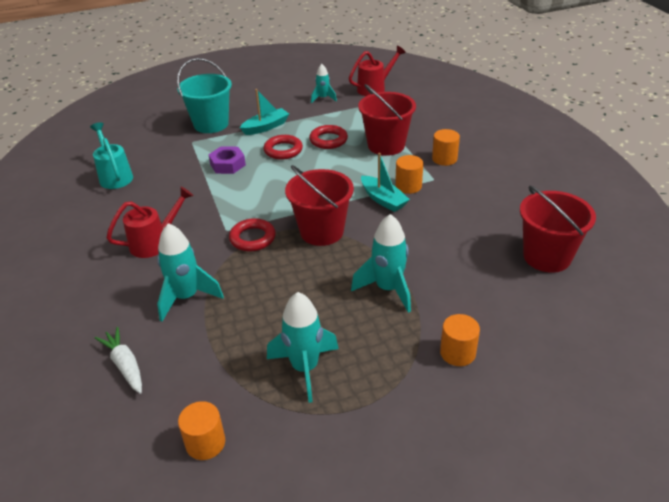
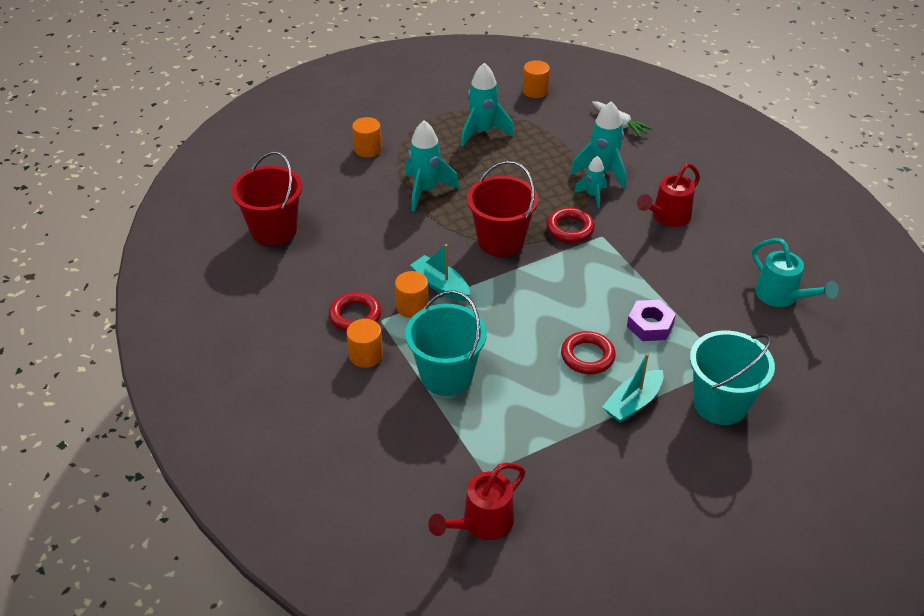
camera: 170 degrees right, 5 degrees up
(323, 98) = (567, 485): turquoise rocket -> turquoise rocket (592, 196)
(328, 140) = (530, 381): red ring -> red ring (355, 315)
(386, 145) = (446, 376): red bucket -> turquoise bucket

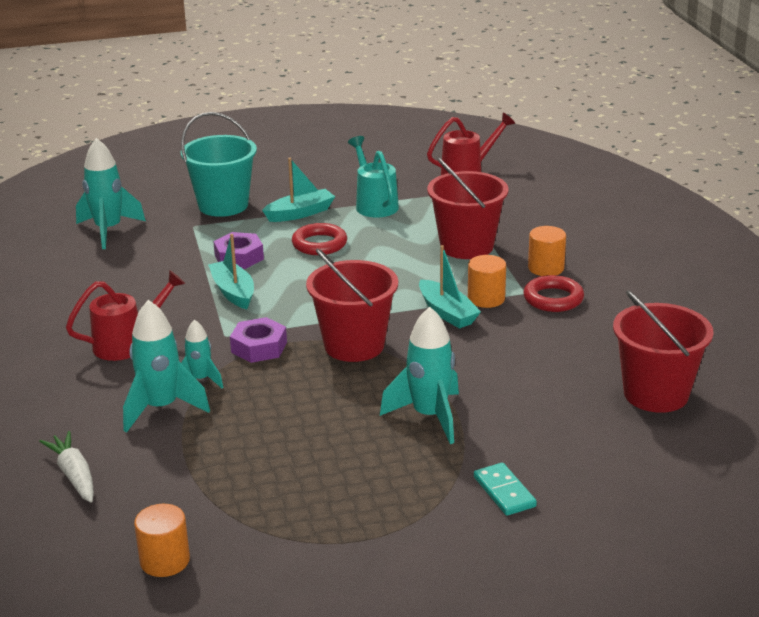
camera: 165 degrees left, 15 degrees down
(368, 149) = (504, 492): orange cylinder -> turquoise domino
(446, 376) = (466, 246): turquoise bucket -> red bucket
(483, 132) = (302, 494): turquoise rocket -> turquoise rocket (108, 230)
(570, 229) = (259, 347): red ring -> purple nut
(626, 281) = (233, 292): none -> turquoise boat
(781, 296) = (82, 262): turquoise watering can -> turquoise watering can (374, 204)

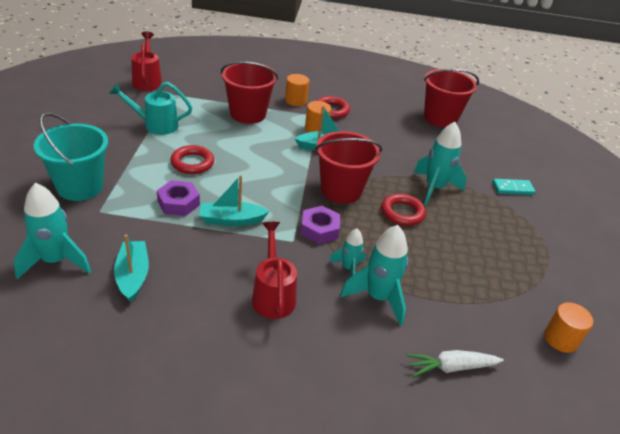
camera: 75 degrees left, 10 degrees up
(300, 213) = (135, 157): turquoise boat -> turquoise boat (133, 276)
(343, 399) = (402, 213): none -> red ring

